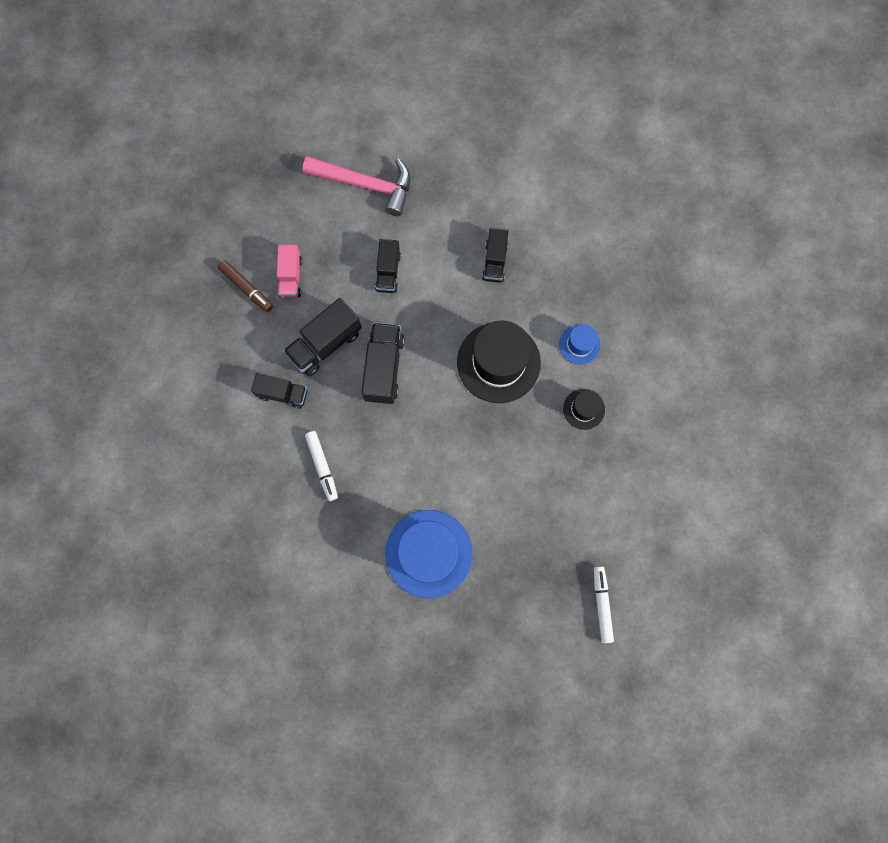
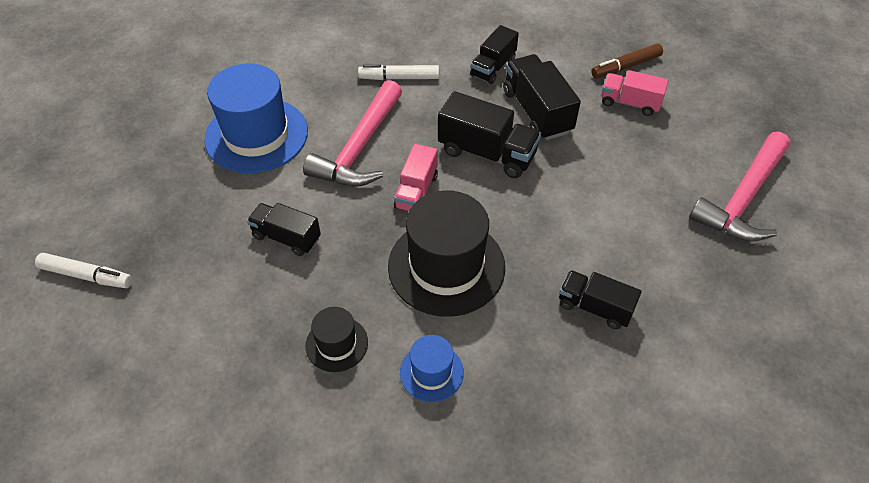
camera: 110 degrees right, 25 degrees down
(388, 272) = (611, 189): black truck -> black truck (286, 237)
(412, 465) = (360, 147): none -> pink hammer
(440, 406) = (416, 191): none -> pink truck

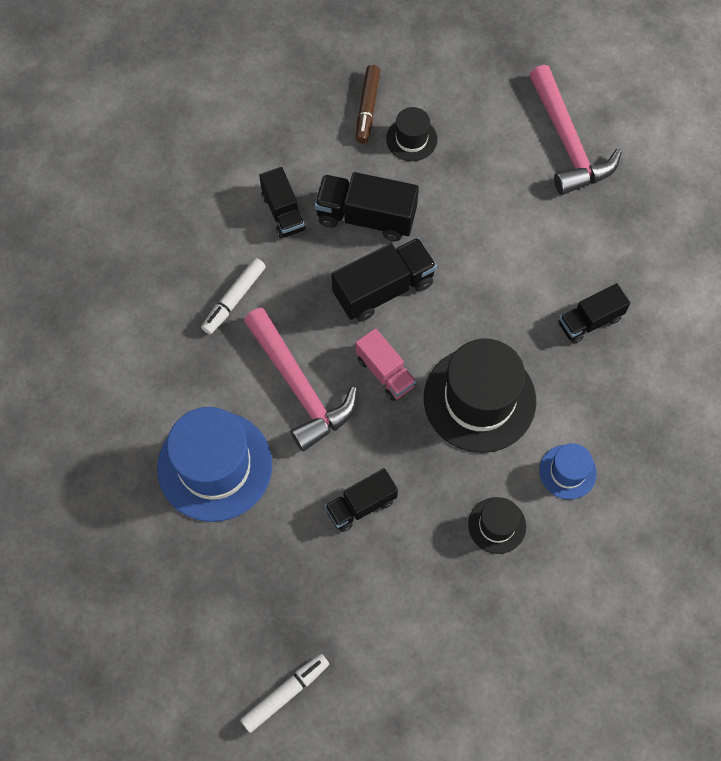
camera: 55 degrees left, 15 degrees up
(630, 103) = (411, 139): pink truck -> black hat

